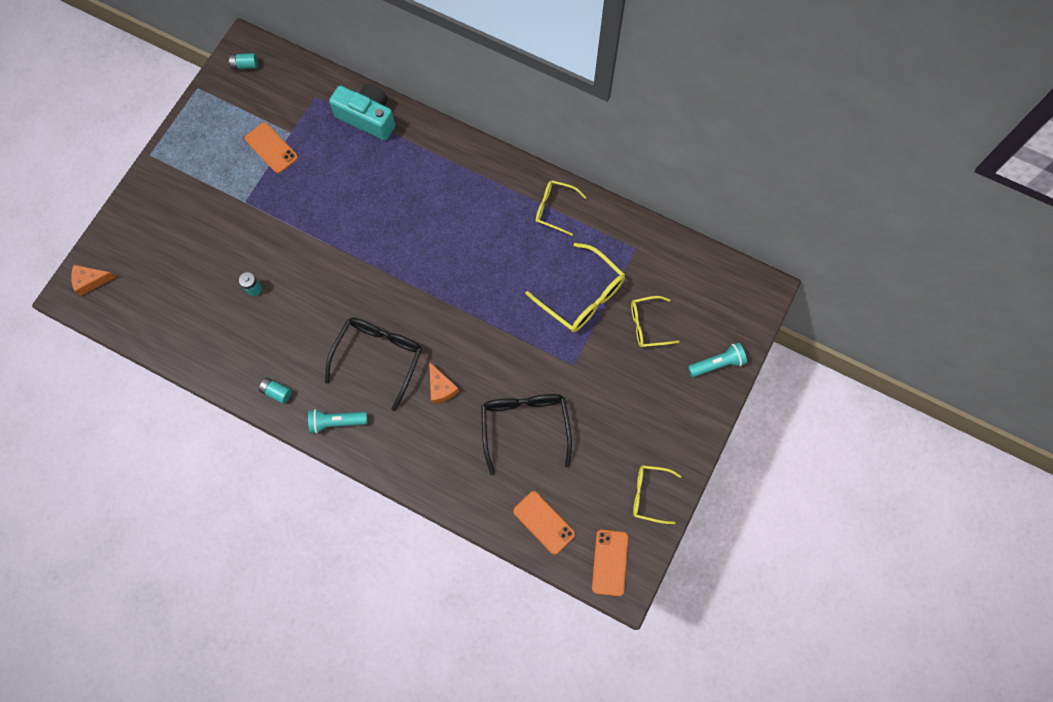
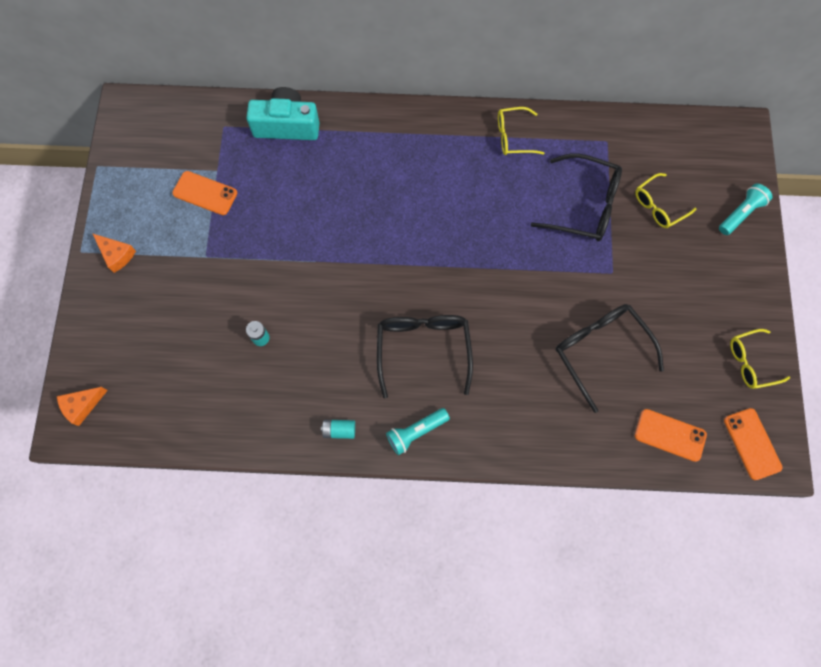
camera: 25 degrees left, 0 degrees up
(245, 65) = (135, 125): turquoise battery -> none
(441, 387) = (500, 351): orange cheese -> orange cheese (117, 255)
(582, 296) = (584, 205): yellow glasses -> black glasses

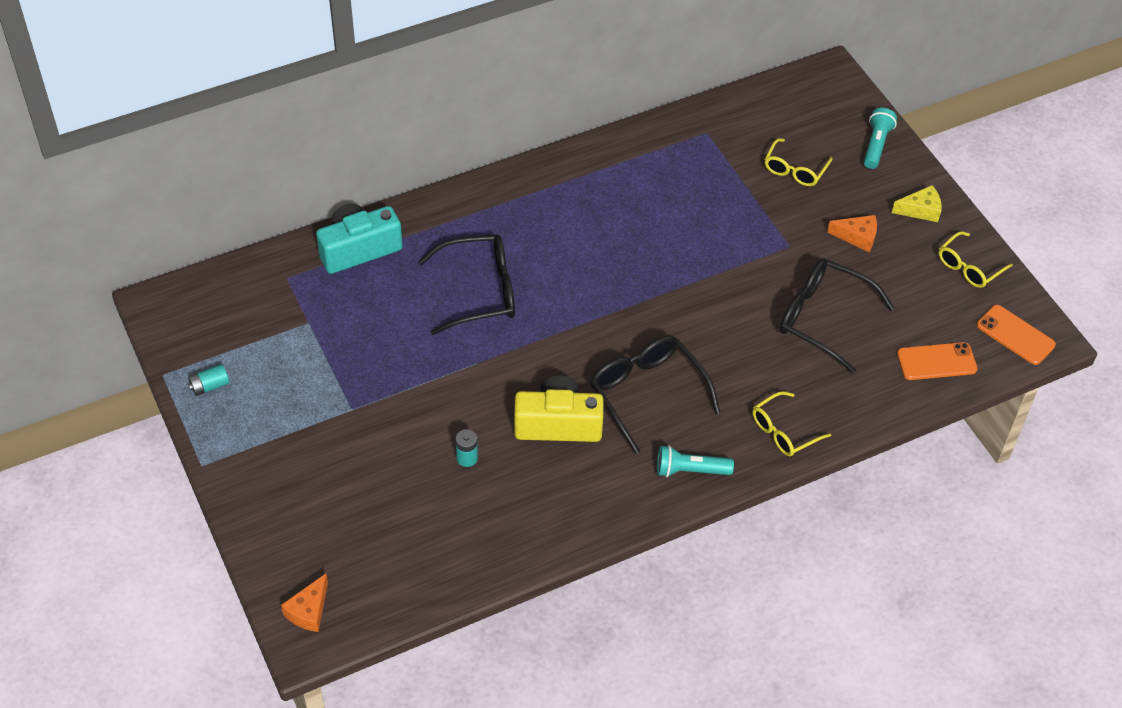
camera: 30 degrees left, 20 degrees down
(117, 255) = (247, 450): orange cheese -> orange cheese (857, 237)
(205, 193) = (310, 349): orange phone -> none
(339, 430) = (610, 505): turquoise battery -> turquoise battery (210, 386)
(342, 342) = (558, 424): none -> yellow camera
(416, 432) = (690, 470): turquoise flashlight -> turquoise flashlight turned 60 degrees clockwise
(513, 136) = (609, 165): yellow glasses -> yellow glasses (783, 431)
(584, 205) = (722, 198): black glasses -> black glasses (480, 291)
(741, 290) = (920, 210): none -> yellow cheese

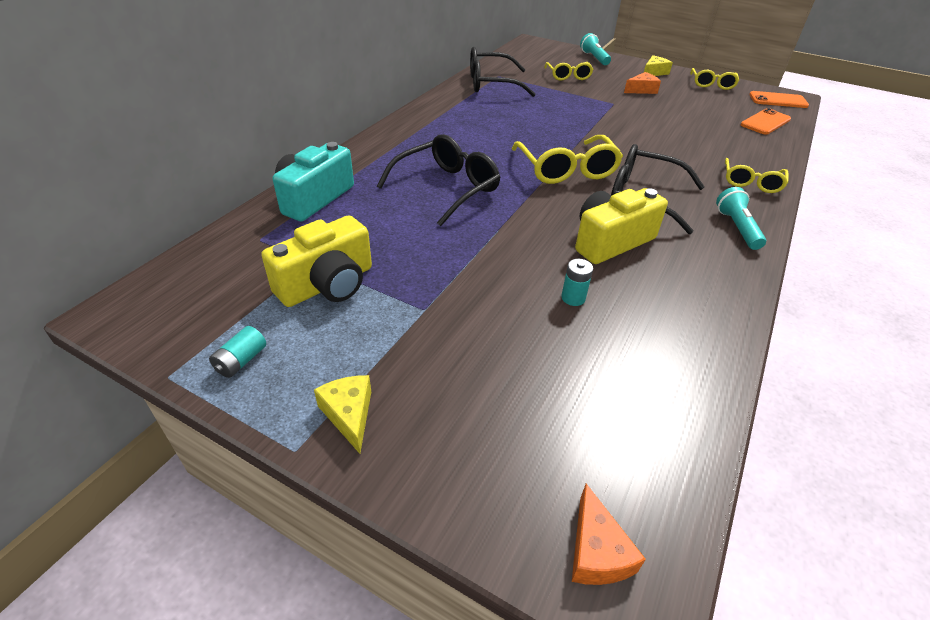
camera: 35 degrees left, 10 degrees down
(245, 460) = (349, 414): none -> yellow cheese
(304, 350) = (327, 284): none -> yellow camera
(615, 322) = (566, 170): none -> yellow glasses
(690, 470) = (736, 228): turquoise flashlight -> turquoise flashlight turned 120 degrees clockwise
(823, 318) = (681, 125): black glasses -> black glasses (491, 84)

